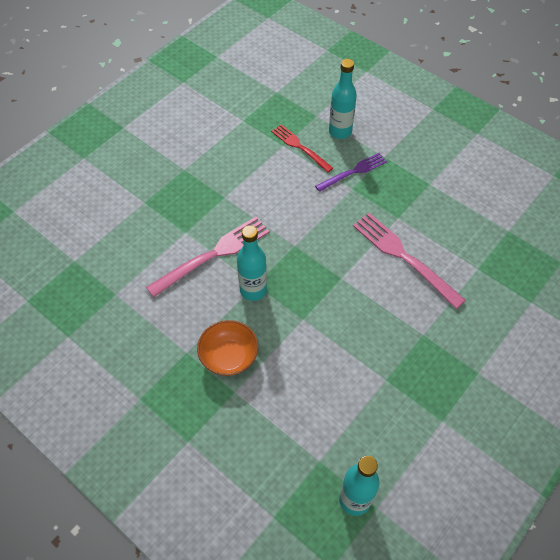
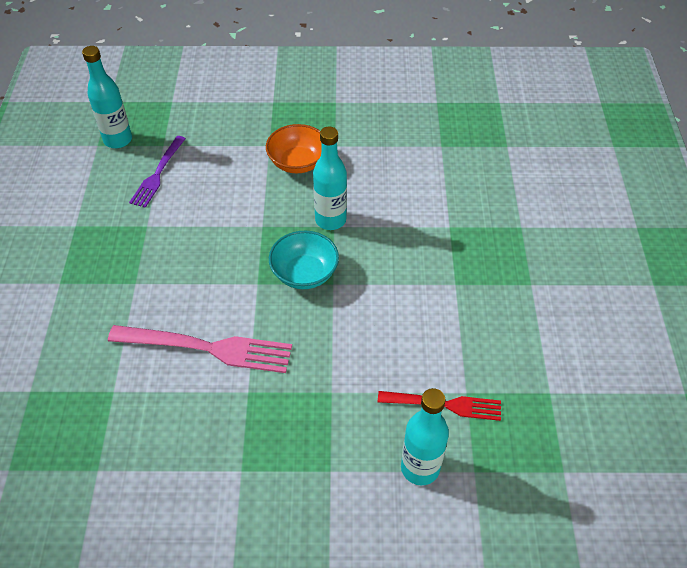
camera: 140 degrees right, 5 degrees down
(213, 254) = (400, 225): pink fork -> none
(305, 264) = (304, 273): none -> turquoise bowl
(354, 171) = (349, 417): purple fork -> purple fork (158, 174)

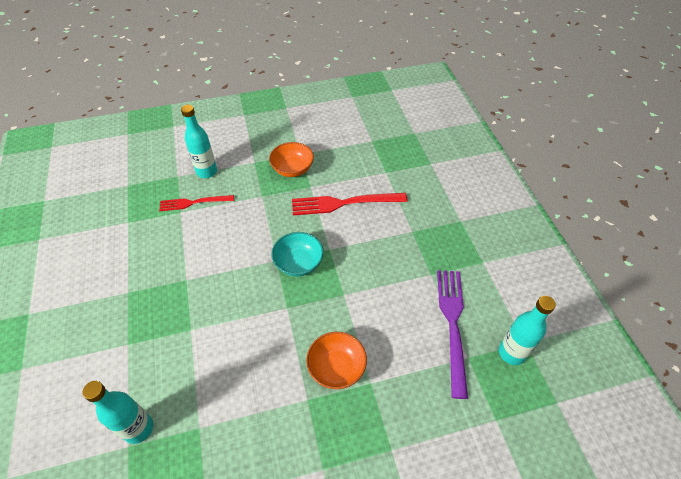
camera: 165 degrees right, 0 degrees up
(158, 174) = (452, 323): purple fork -> purple fork, size x1.57
(208, 348) = (343, 203): pink fork -> red fork
(266, 436) = (292, 169): none -> orange bowl
(330, 220) = (291, 312): turquoise bottle -> turquoise bottle (138, 428)

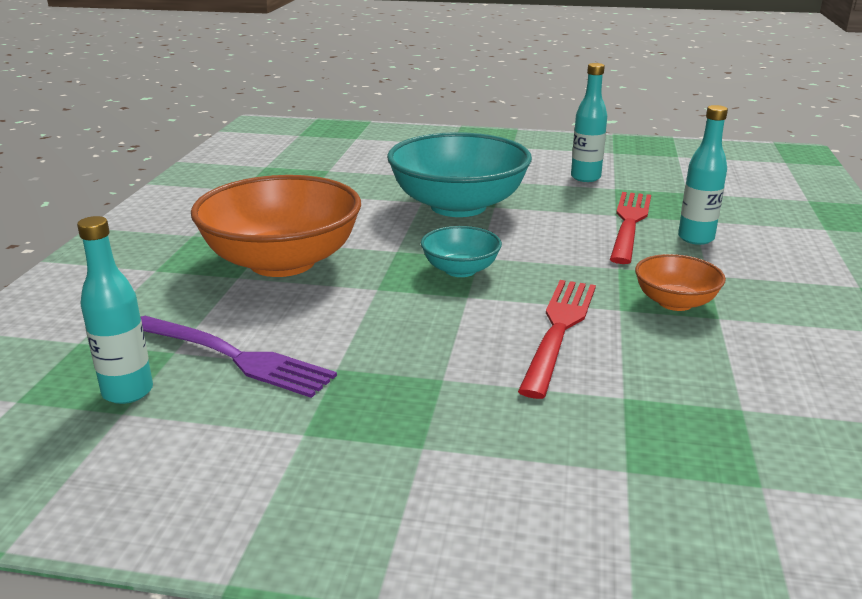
camera: 115 degrees right, 25 degrees down
(138, 428) = (340, 174): turquoise bottle -> turquoise bottle (585, 177)
(193, 203) = (629, 223): red fork -> red fork, size x1.57
(193, 302) = (458, 206): none -> turquoise bowl
(336, 368) = (282, 262): orange bowl -> orange bowl, size x2.07

